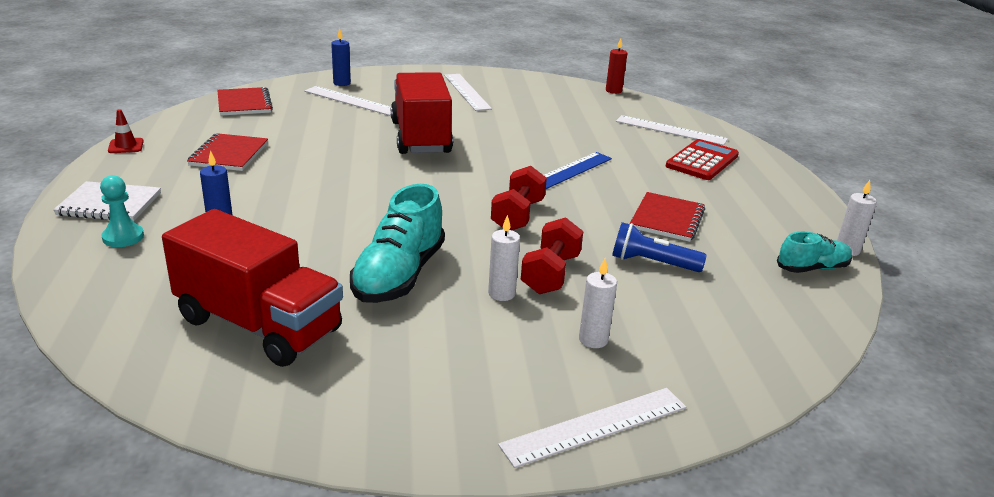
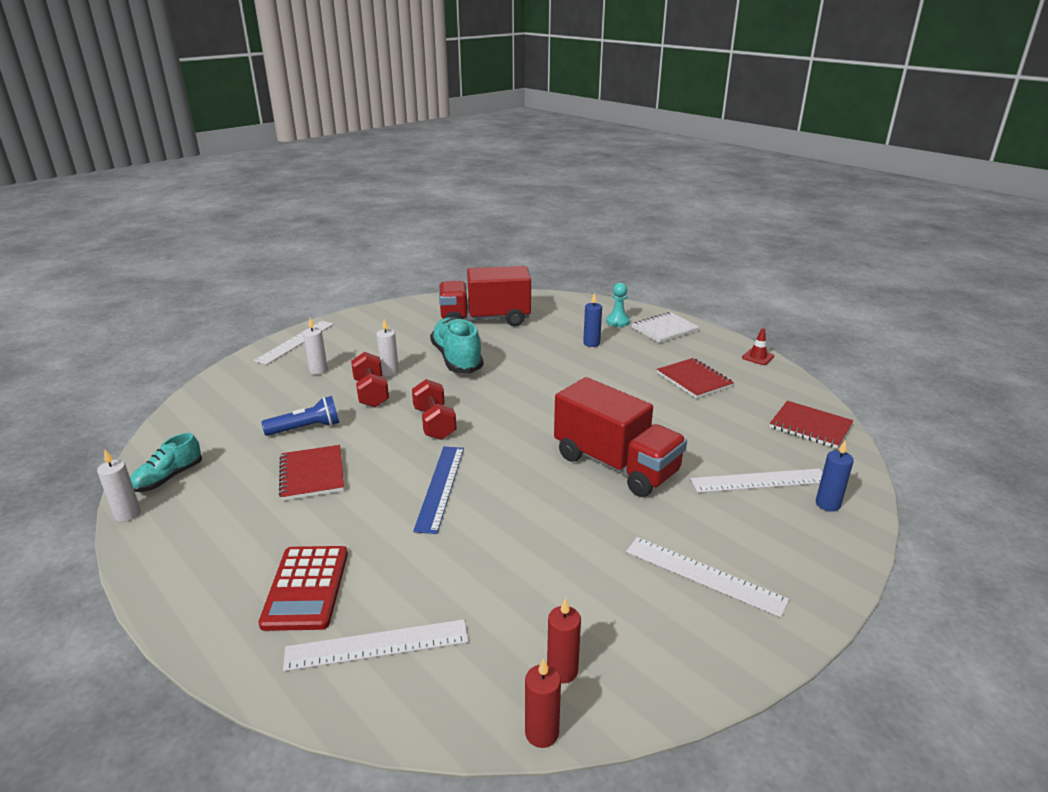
camera: 145 degrees right, 0 degrees up
(584, 97) = (562, 671): none -> red candle

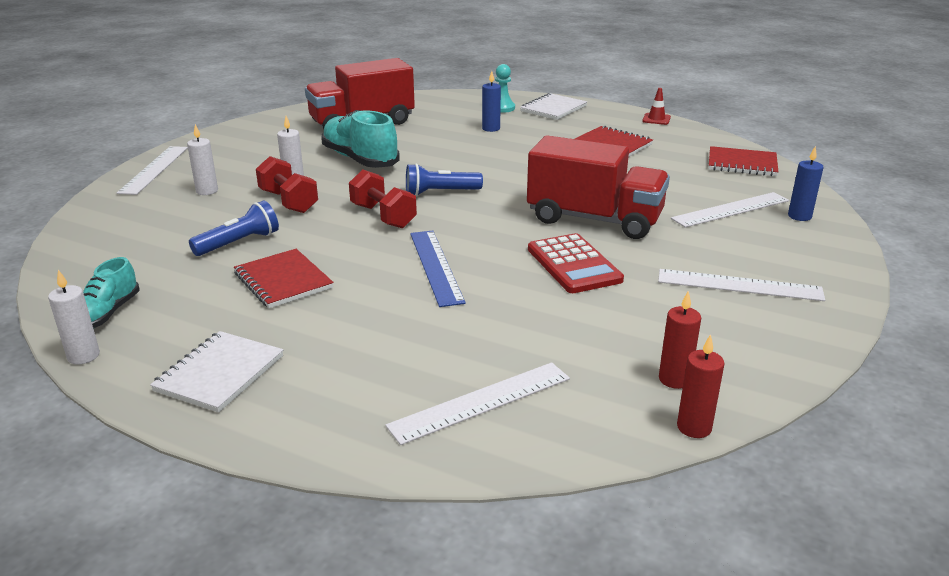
camera: 20 degrees left, 0 degrees up
(204, 557) = (220, 373): none -> white notebook
(306, 588) = (363, 374): red calculator -> red calculator (573, 264)
(499, 407) = (440, 193): none -> blue flashlight

